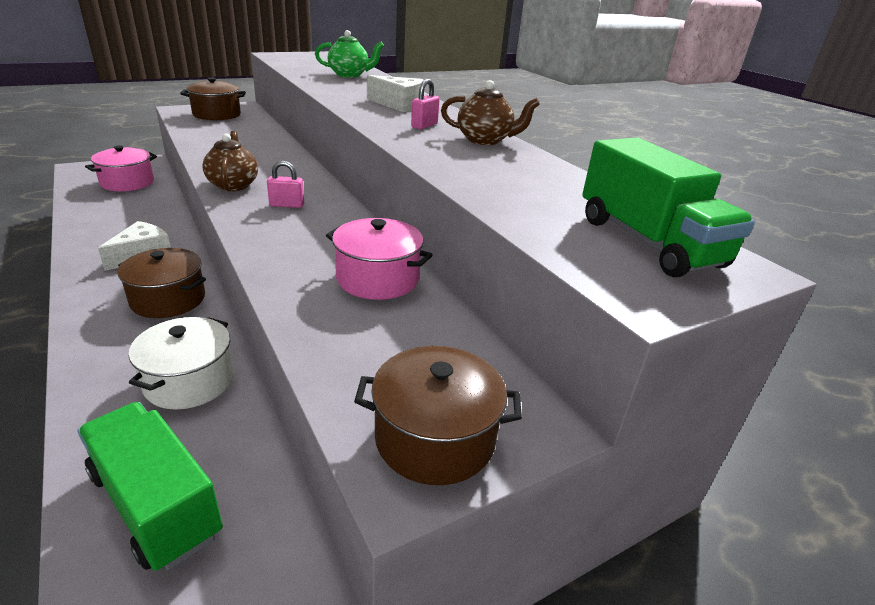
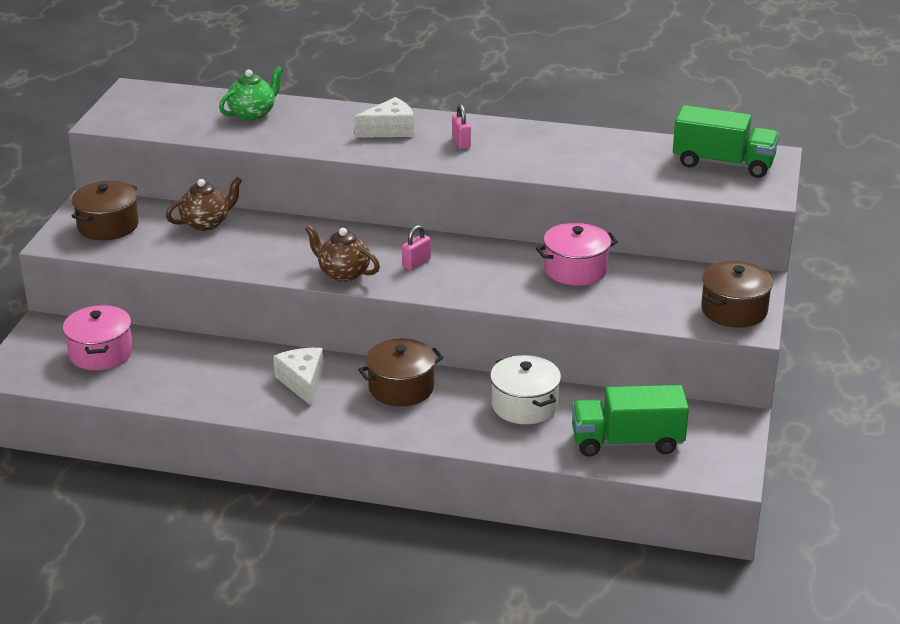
camera: 45 degrees left, 0 degrees up
(485, 140) = (521, 134): brown teapot -> brown teapot (206, 223)

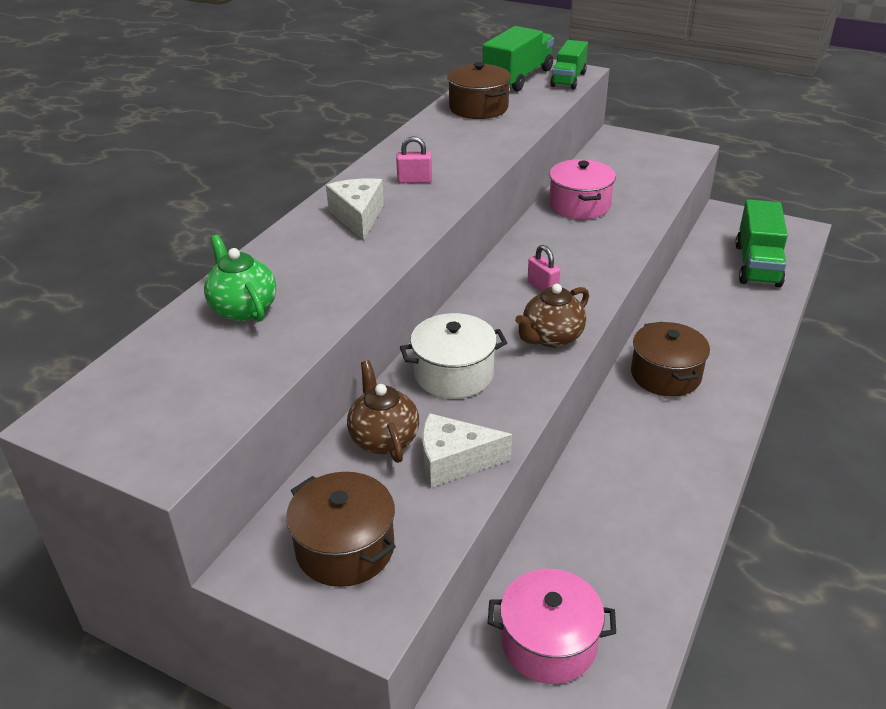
camera: 75 degrees left, 5 degrees up
(302, 382) = (647, 445): white cheese -> white cheese (454, 461)
(524, 405) = (700, 306): white pot -> white pot (454, 374)
(734, 310) = (661, 151): brown pot -> brown pot (478, 108)
(739, 190) = (568, 79): none -> green truck

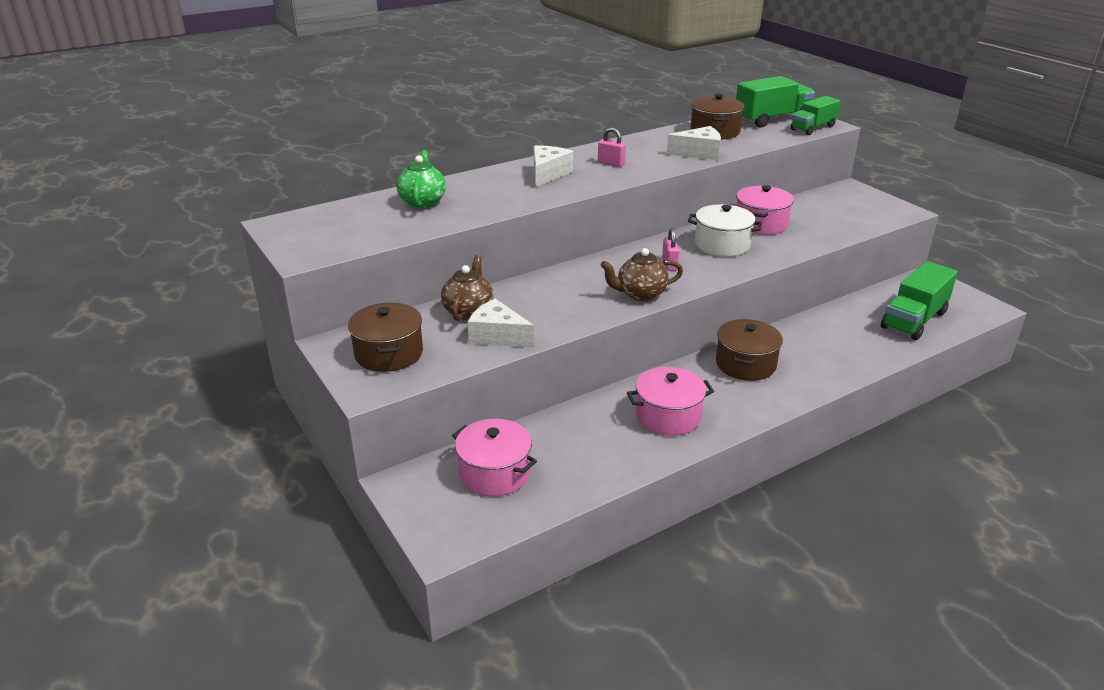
camera: 30 degrees right, 5 degrees down
(454, 374) = (550, 293): white pot -> white pot (722, 245)
(493, 140) = (699, 153): none -> white cheese
(654, 473) = (668, 416): none -> pink pot

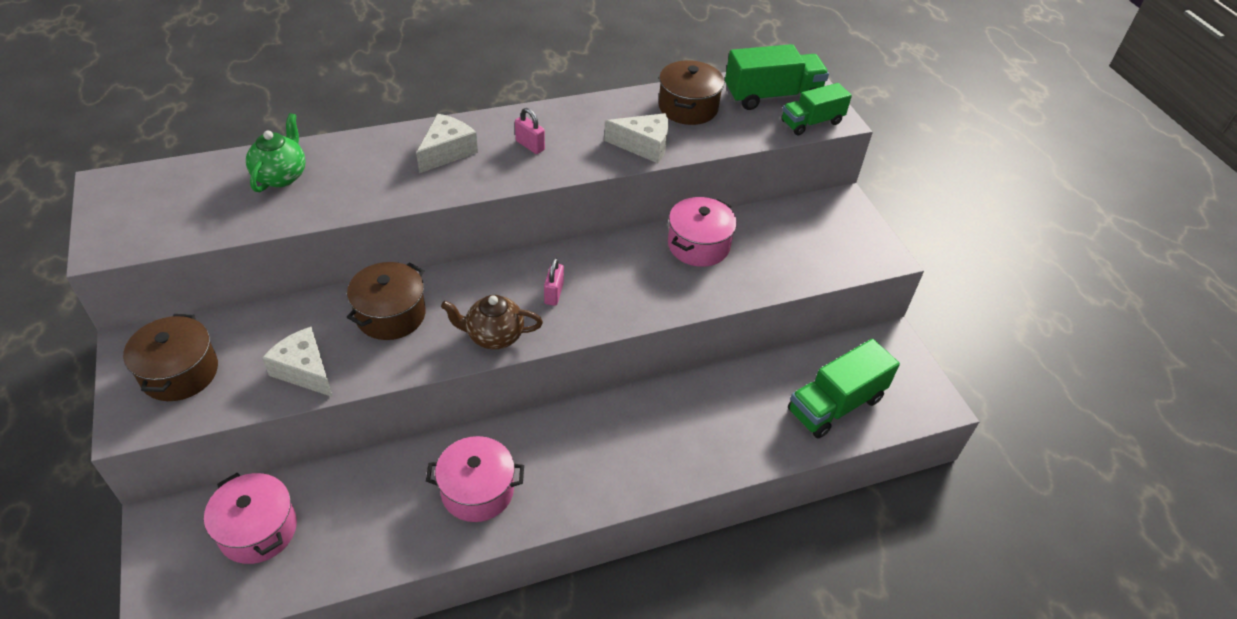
camera: 10 degrees right, 15 degrees up
(468, 311) = (295, 324): brown teapot -> none
(722, 245) = (632, 272): white pot -> none
(745, 364) = (603, 431): brown pot -> brown pot (391, 315)

